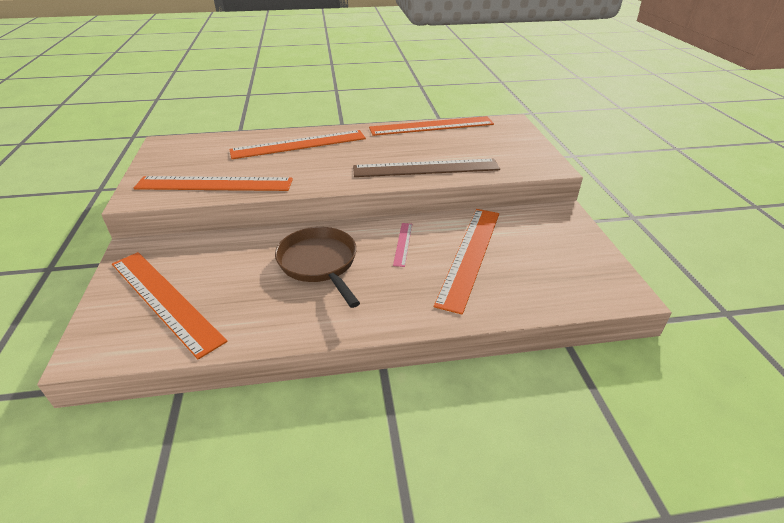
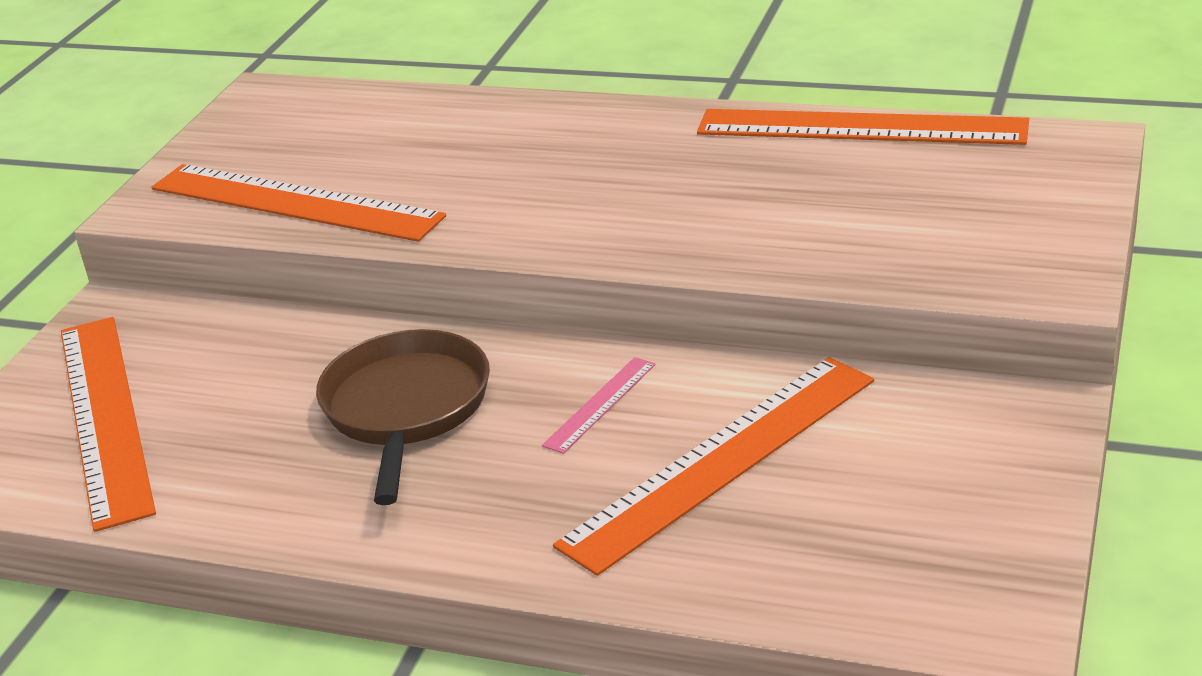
camera: 30 degrees right, 5 degrees down
(299, 144) = (520, 134): orange ruler -> none
(426, 168) = (747, 237): brown ruler -> none

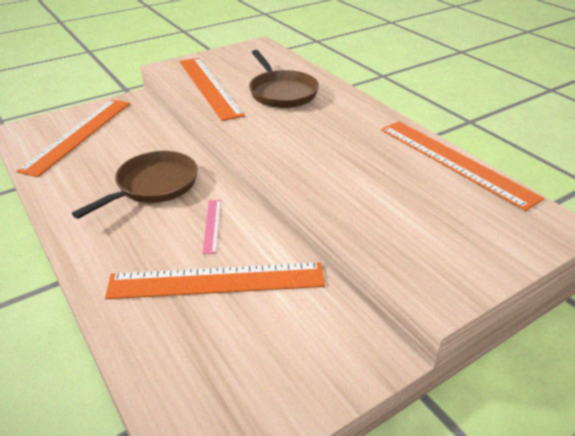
camera: 35 degrees right, 5 degrees up
(445, 152) = (281, 92): none -> brown pan
(600, 404) = (212, 225): pink ruler -> pink ruler turned 75 degrees counterclockwise

